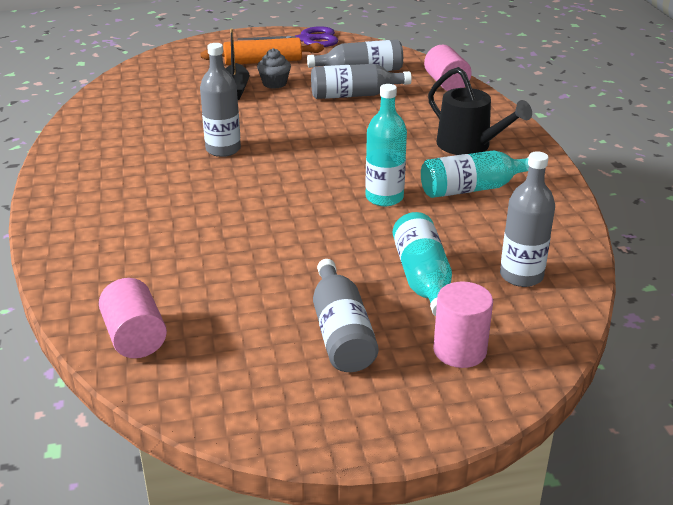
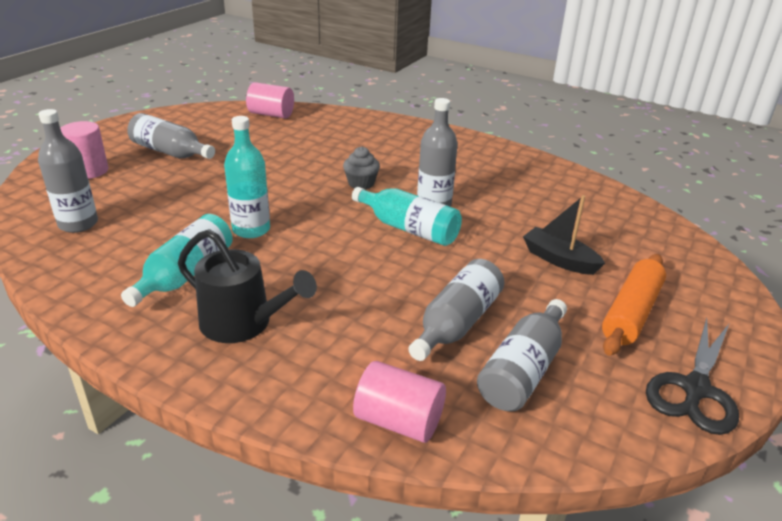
camera: 130 degrees right, 0 degrees up
(274, 83) = (551, 289): grey cupcake -> grey cupcake (361, 183)
(306, 40) = (695, 389): purple scissors -> black scissors
(422, 278) = (152, 193): turquoise bottle -> turquoise bottle (409, 228)
(469, 145) = (243, 323): black watering can -> black watering can turned 150 degrees counterclockwise

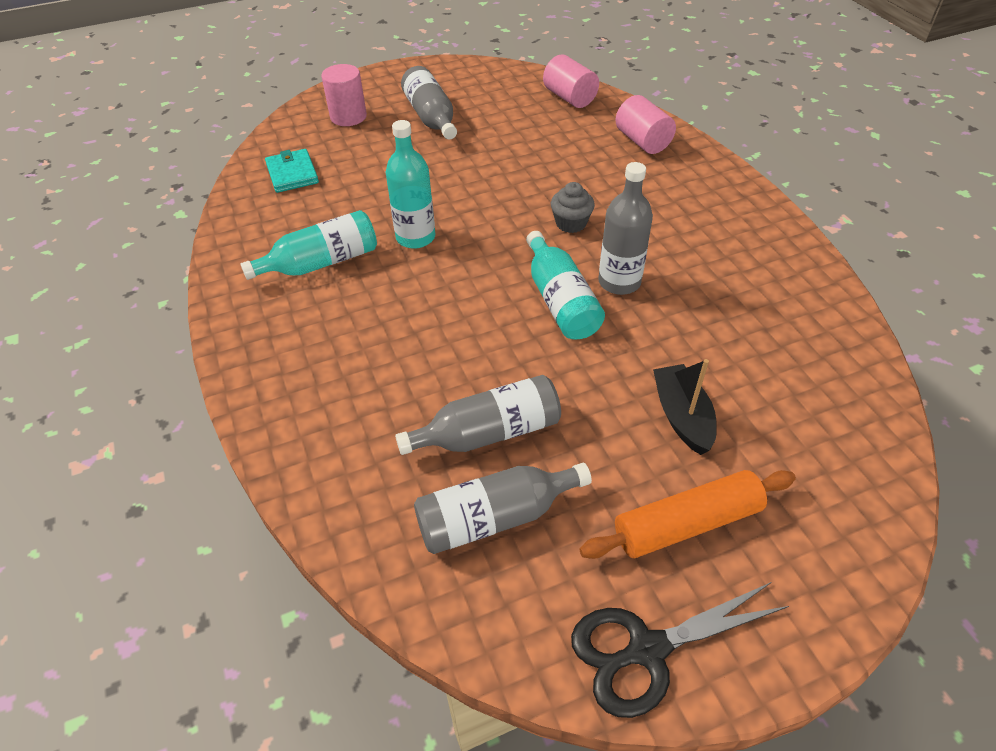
camera: 40 degrees right, 15 degrees up
(78, 224) = (292, 174): grey bottle -> turquoise wallet
(243, 323) = (317, 335): black watering can -> none
(398, 421) = (338, 498): pink cylinder -> pink cylinder (642, 141)

